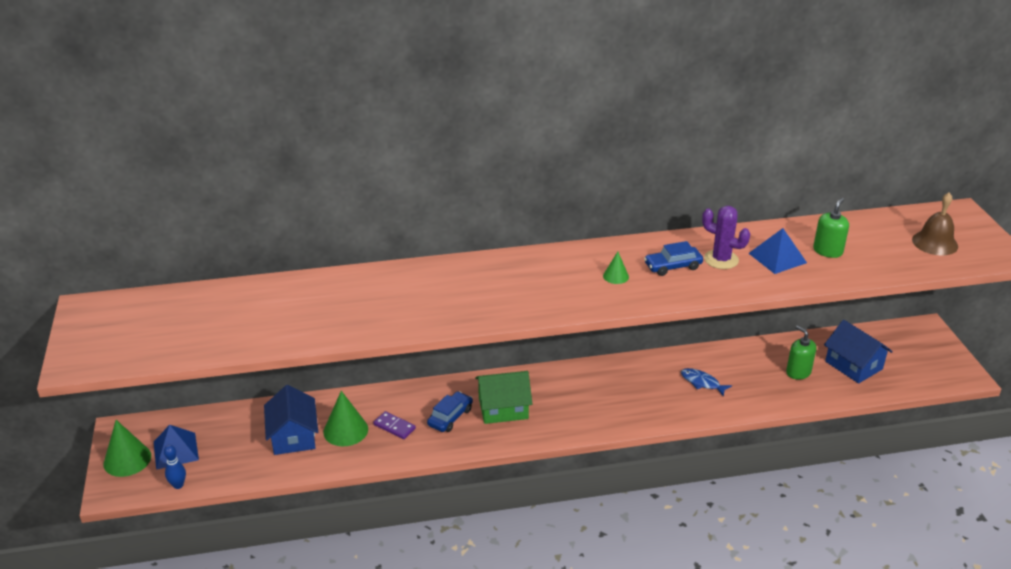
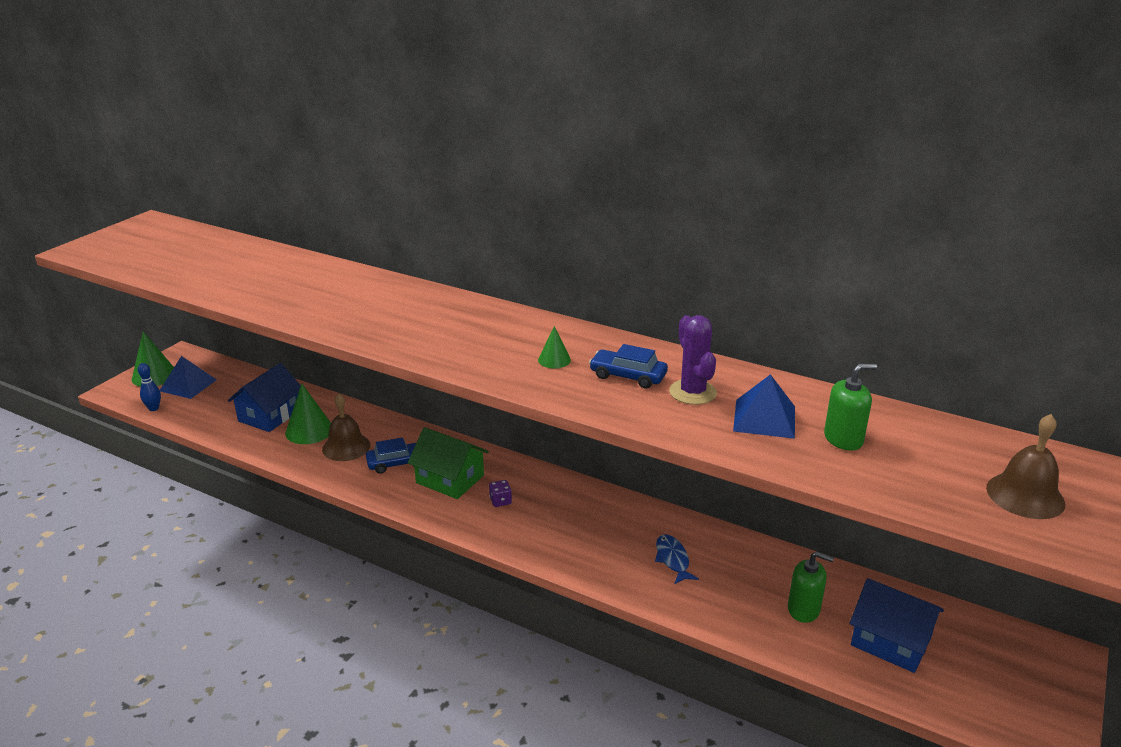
camera: 40 degrees right, 5 degrees down
(394, 427) = (346, 447): purple domino -> brown bell
(557, 404) = (500, 501): none -> purple dice
(798, 372) = (803, 609): green soap dispenser -> green soap dispenser turned 105 degrees clockwise
(853, 365) = (890, 641): blue house -> blue house turned 60 degrees counterclockwise

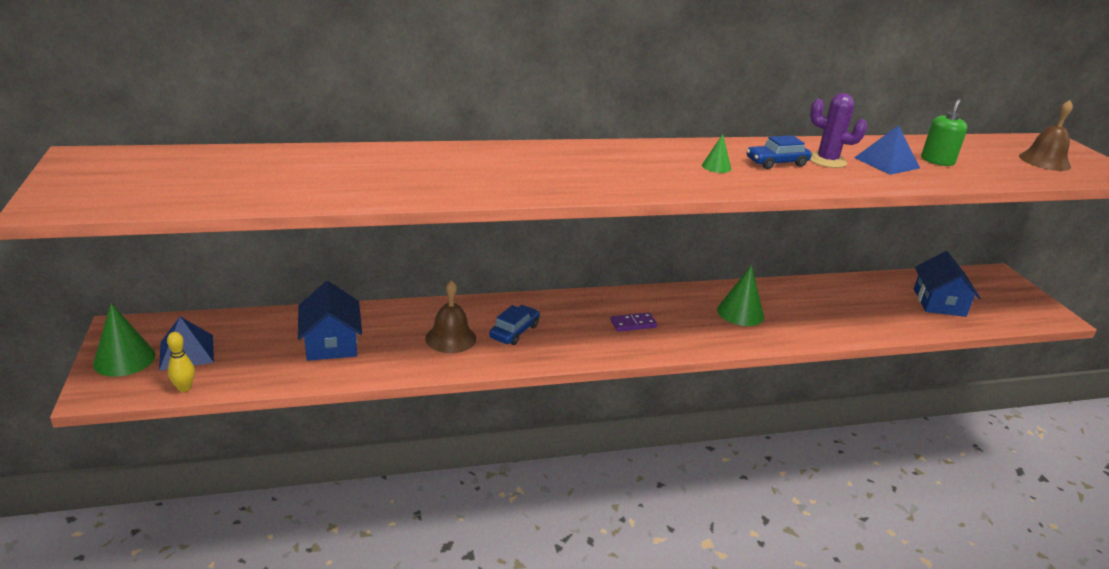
camera: 45 degrees left, 0 degrees up
(154, 408) = (184, 388): blue bowling pin -> yellow bowling pin
(309, 430) = (393, 339): green cone -> green cone (740, 313)
(450, 479) = (573, 325): green house -> none
(500, 501) = (633, 324): purple dice -> purple domino
(672, 559) = (786, 311): blue fish -> none
(803, 609) = (884, 306): green soap dispenser -> none
(890, 641) = (939, 302): blue house -> blue house turned 75 degrees counterclockwise

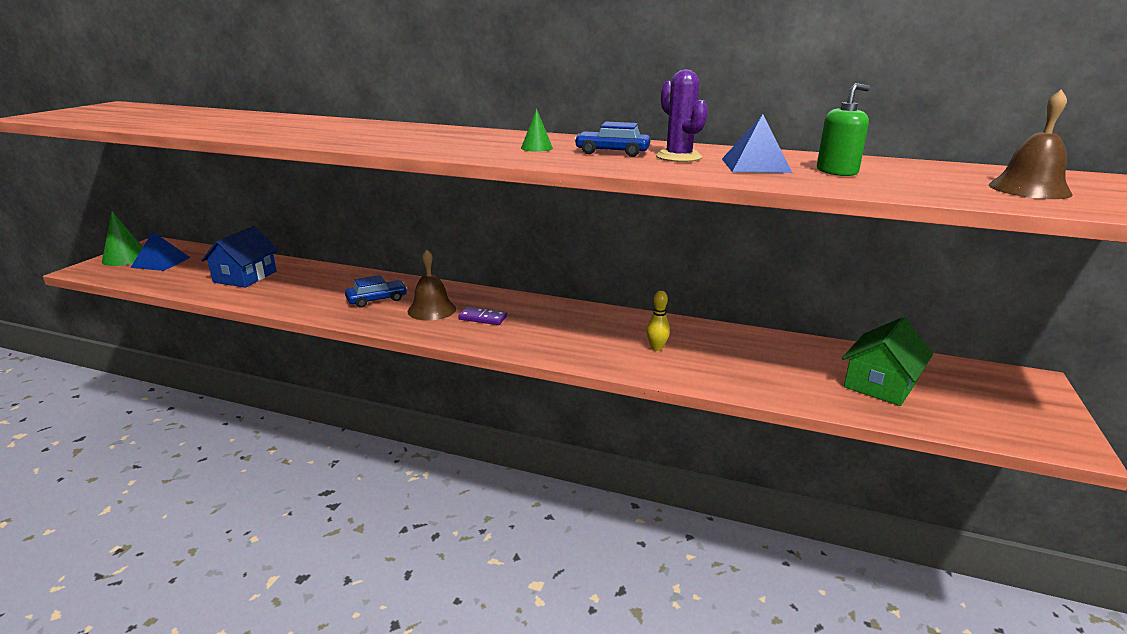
camera: 35 degrees right, 5 degrees down
(184, 388) = (124, 279): yellow bowling pin -> yellow bowling pin (656, 348)
(450, 338) = (324, 292): brown bell -> brown bell (431, 310)
(740, 313) = (603, 334): green cone -> none
(939, 302) = (880, 384): blue house -> green house

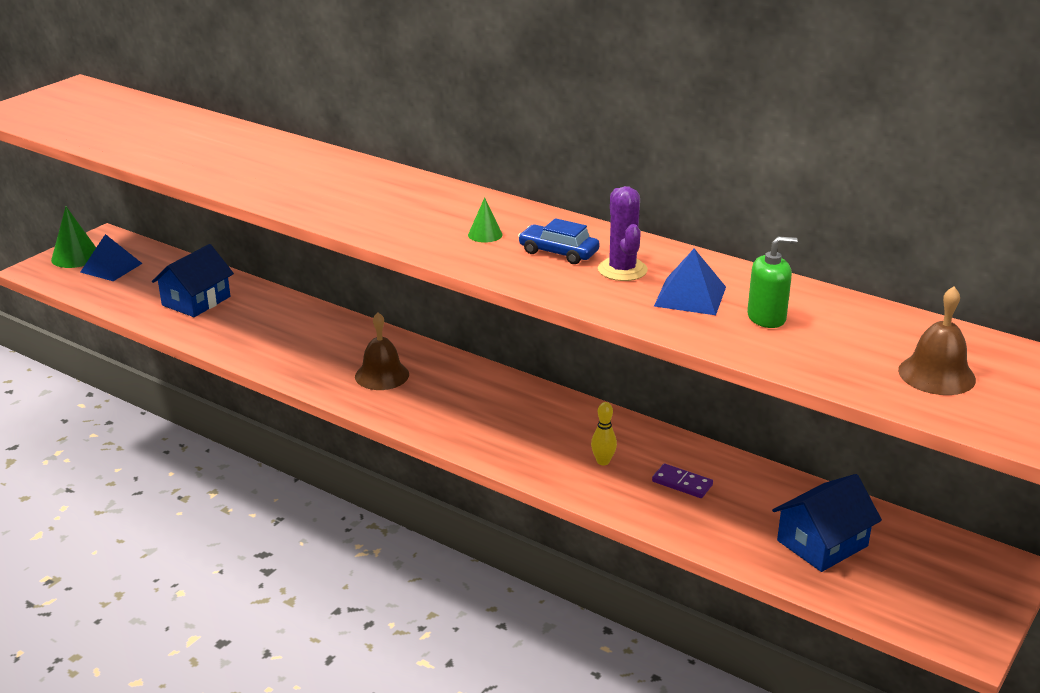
camera: 15 degrees right, 5 degrees up
(377, 300) = (328, 353): blue car -> none
(483, 318) = (432, 394): purple domino -> purple domino (682, 483)
(880, 384) = (822, 543): green house -> blue house

